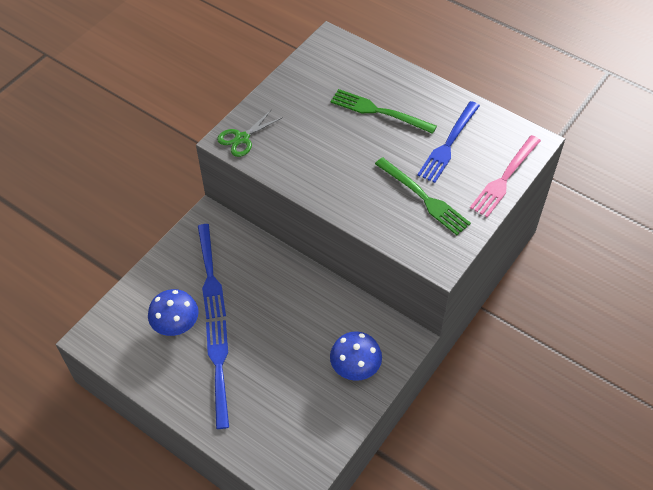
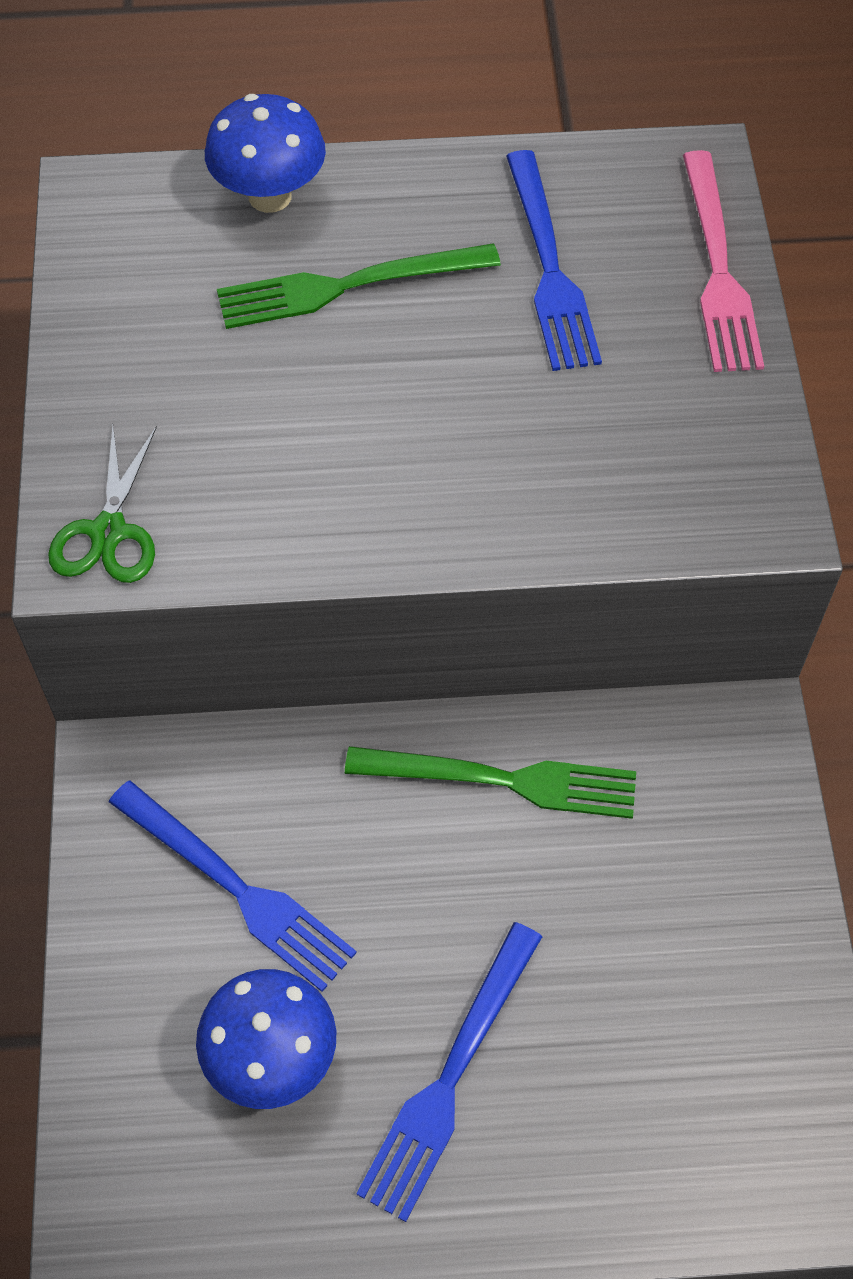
camera: 40 degrees left, 5 degrees up
(219, 368) = (450, 1077): blue fork -> blue fork turned 105 degrees counterclockwise
(355, 368) = (712, 861): blue mushroom -> blue mushroom (270, 196)
(424, 198) = (612, 409): green fork -> green fork (503, 780)

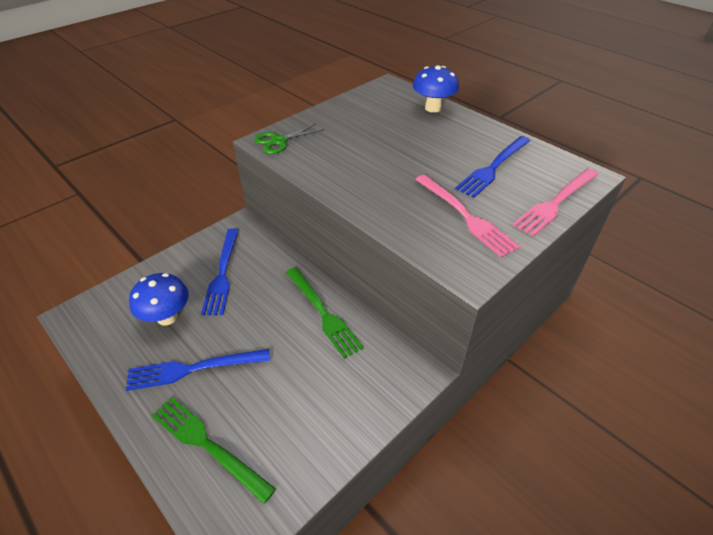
camera: 50 degrees right, 15 degrees down
(347, 286) = (423, 135): green fork -> green fork (207, 444)
(636, 415) = (466, 216): none -> pink fork

